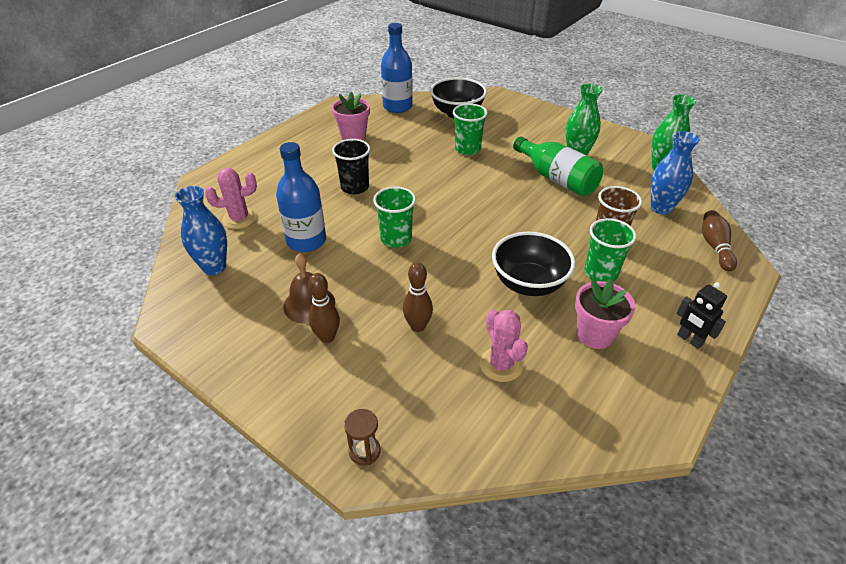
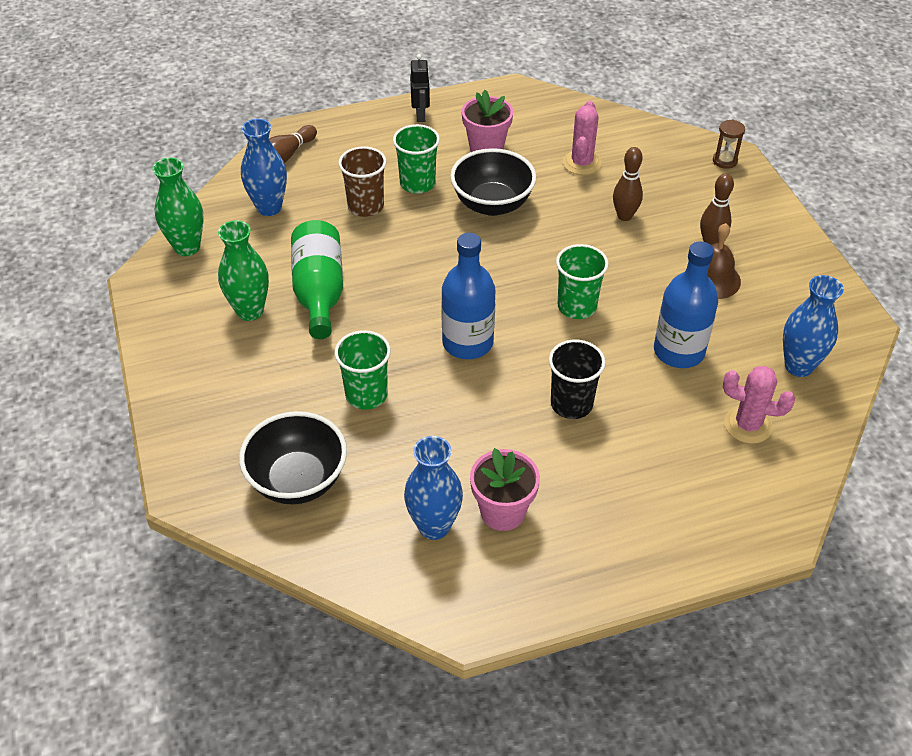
camera: 145 degrees left, 5 degrees up
(380, 122) = (434, 526): none -> blue vase
(397, 106) = (372, 554): blue bottle -> blue bottle (467, 343)

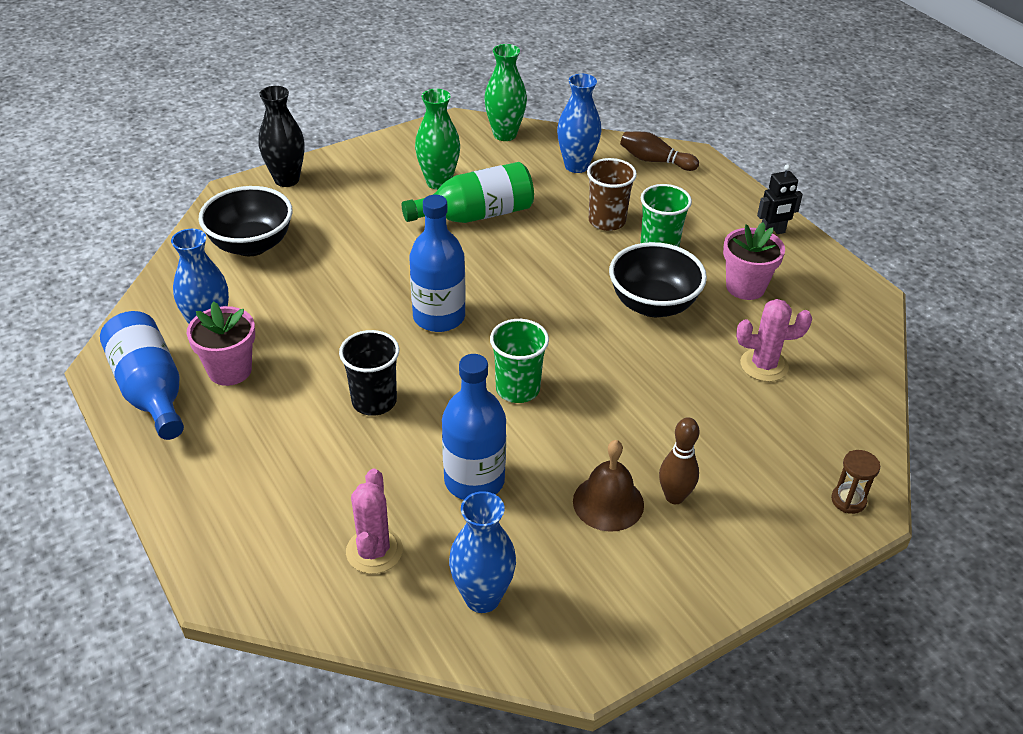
camera: 75 degrees right, 5 degrees down
(184, 438) = (287, 180): none -> black vase
(366, 395) = (355, 265): green cup -> none
(517, 582) = (150, 391): none -> blue bottle
(624, 216) = (686, 412): brown bowling pin -> none

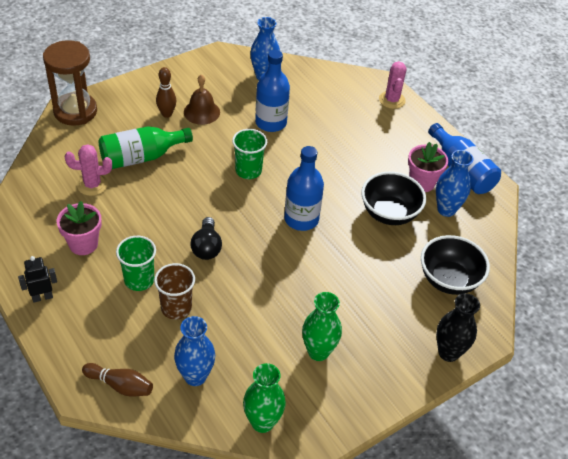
camera: 175 degrees right, 5 degrees up
(374, 401) = (332, 164): black cup -> none
(374, 551) = (316, 94): pink cactus -> pink cactus (392, 100)
(476, 215) = (283, 313): green bottle -> green bottle (141, 157)
(576, 283) = (206, 247): none -> black light bulb
(653, 304) = (154, 229): black bowl -> black bowl (389, 213)
(848, 500) = (75, 111): brown hourglass -> brown hourglass, size x2.38

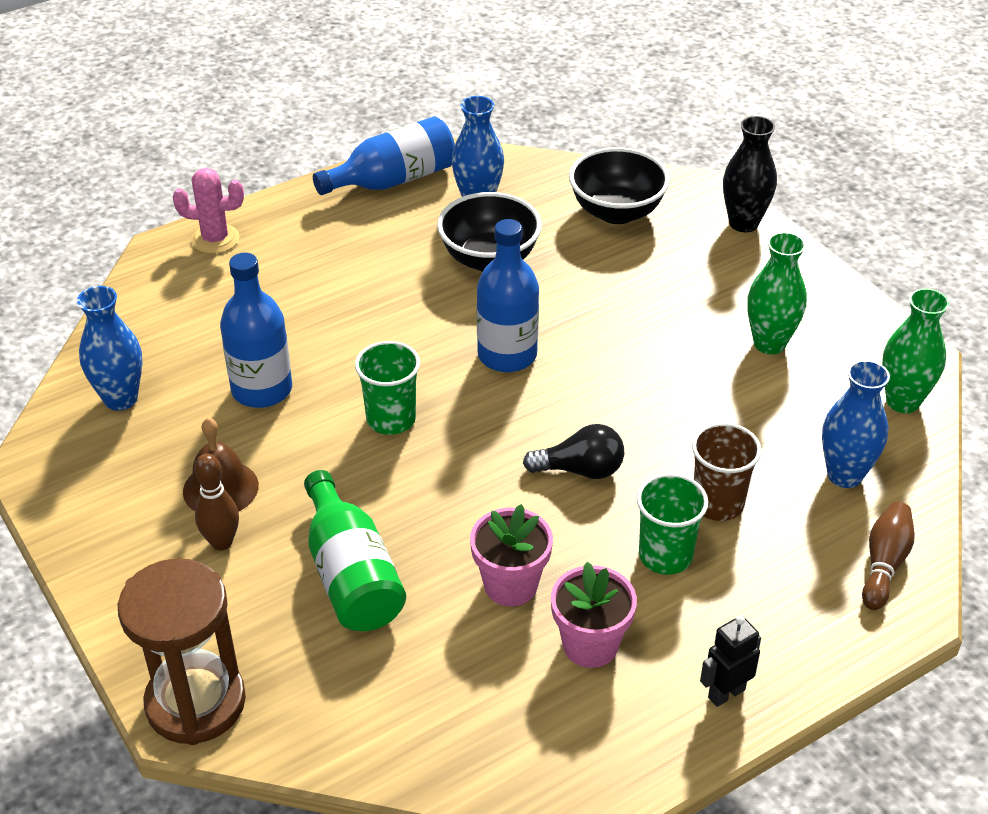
camera: 85 degrees left, 5 degrees down
(42, 297) = (726, 693): black robot -> black robot turned 75 degrees clockwise
(92, 185) = (430, 647): pink cactus -> none
(422, 182) = (420, 221): pink flower pot -> pink flower pot (510, 585)

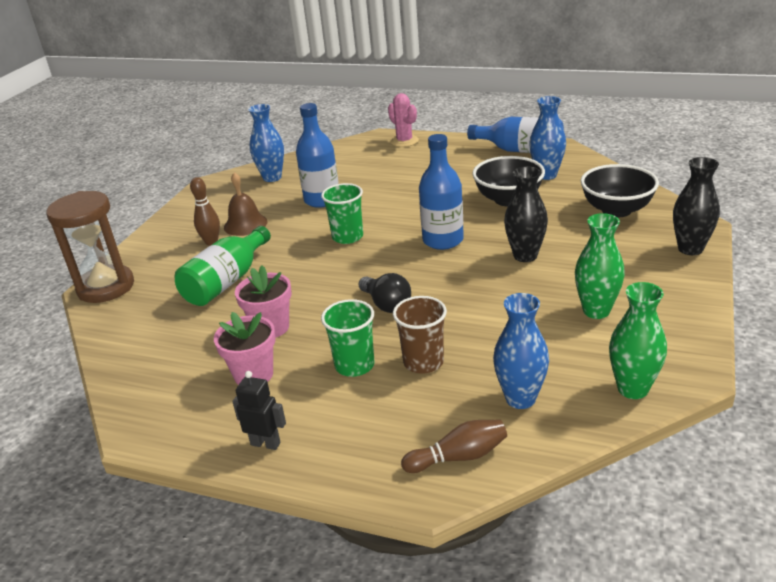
camera: 55 degrees right, 10 degrees down
(618, 322) = (525, 256): none -> black vase

